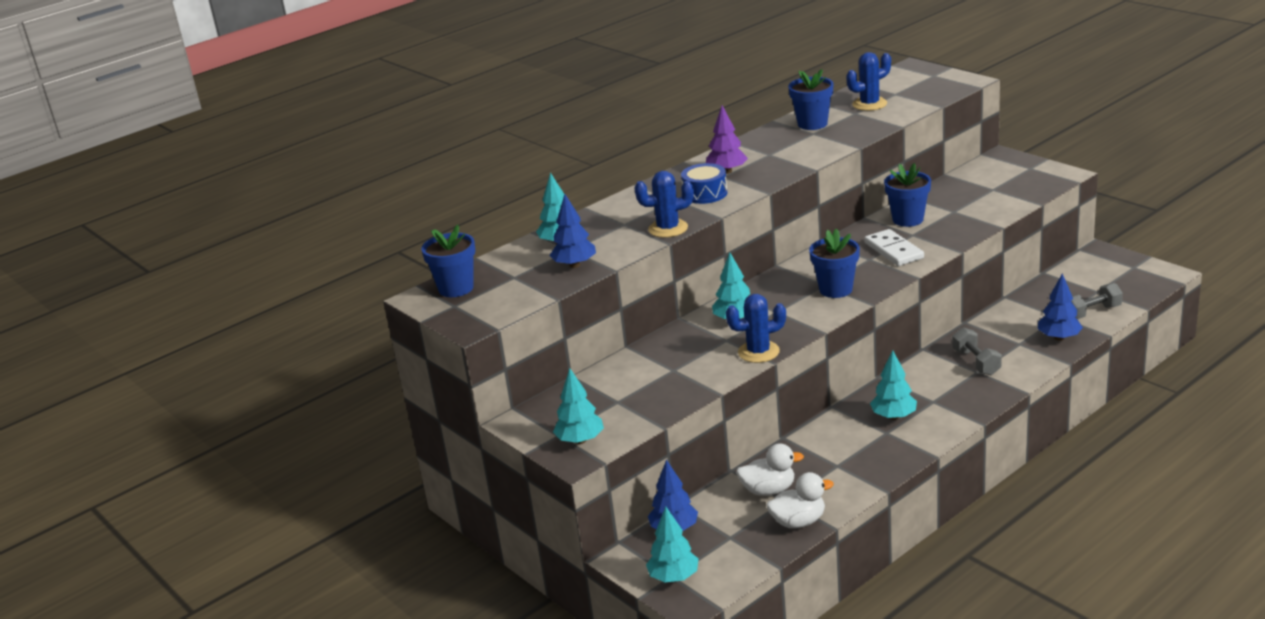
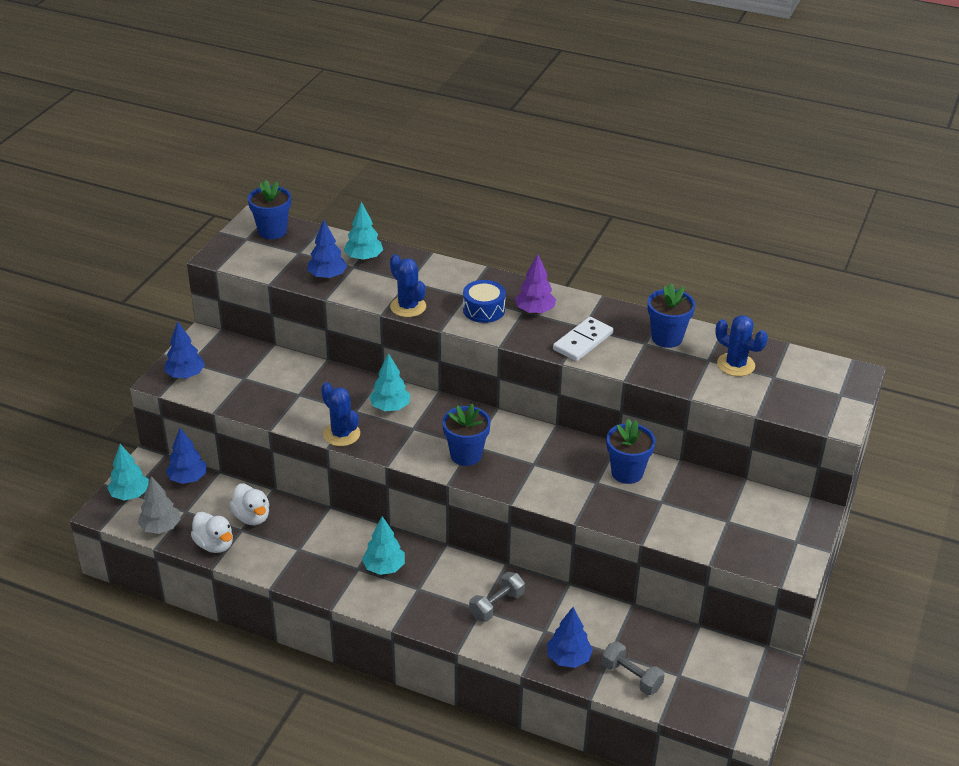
camera: 60 degrees right, 10 degrees up
(580, 440) = (186, 375): turquoise tree -> blue tree
(747, 559) = (160, 527): none -> grey tree
(893, 250) = (557, 476): white domino -> white domino (582, 341)

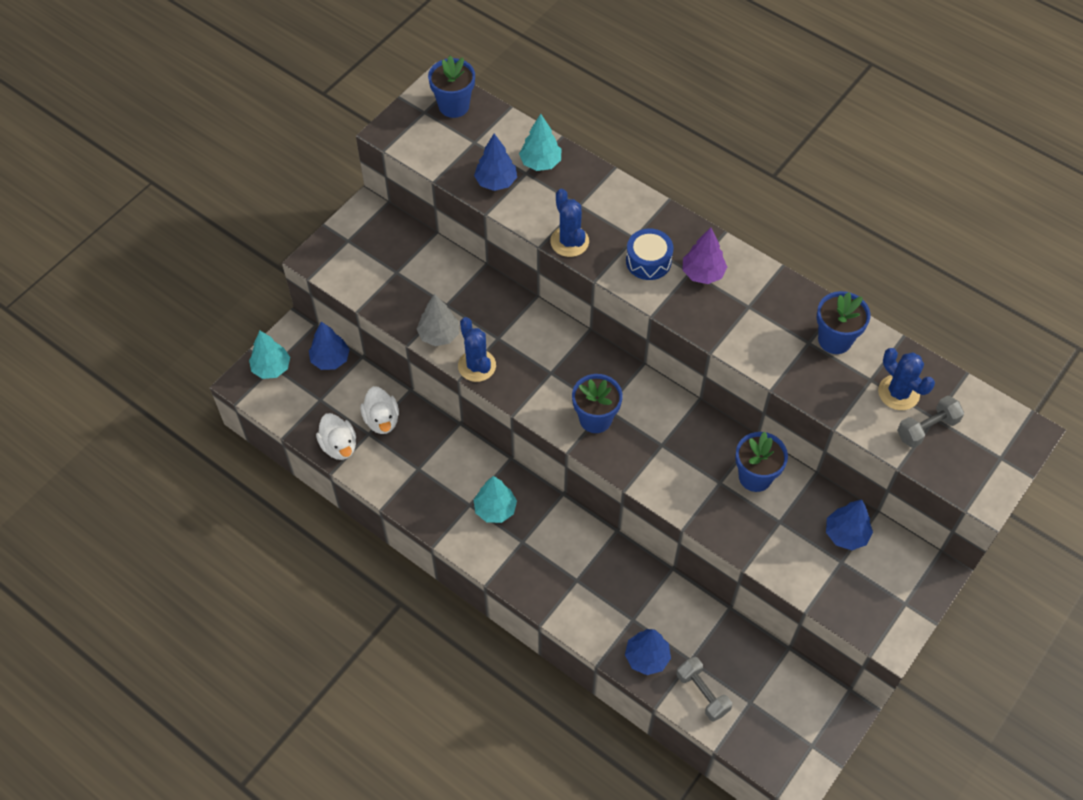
camera: 15 degrees right, 20 degrees up
(160, 527) = (292, 414): grey tree -> grey tree (439, 335)
(186, 375) = (339, 257): blue tree -> blue tree (846, 534)
(390, 407) = (534, 340): turquoise tree -> none
(496, 605) = (593, 579): grey dumbbell -> grey dumbbell (927, 428)
(582, 341) = (741, 327): white domino -> none

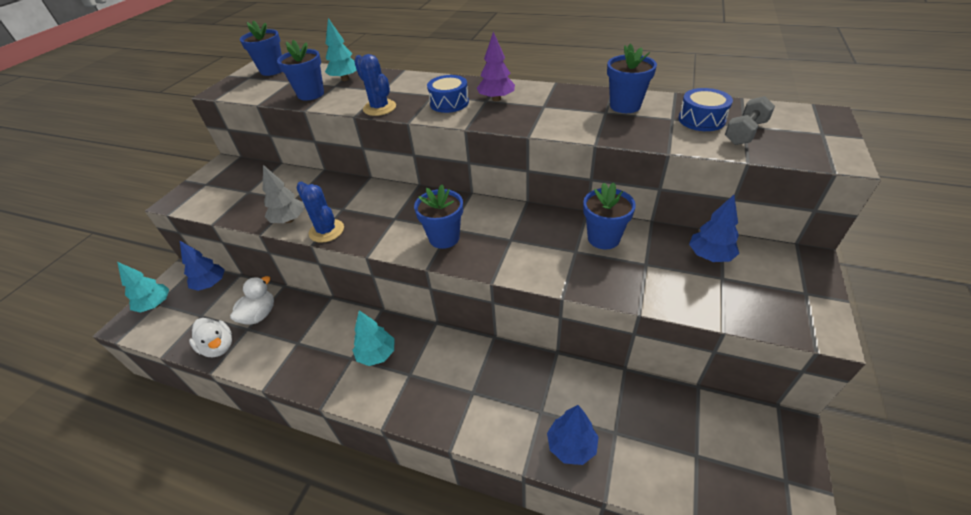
camera: 15 degrees left, 15 degrees down
(382, 420) = (259, 315): white duck -> white duck turned 120 degrees counterclockwise
(496, 182) = (311, 94): blue tree -> blue flower pot
(702, 693) = (645, 464): grey dumbbell -> none
(898, 393) = (701, 120): blue cactus -> blue drum

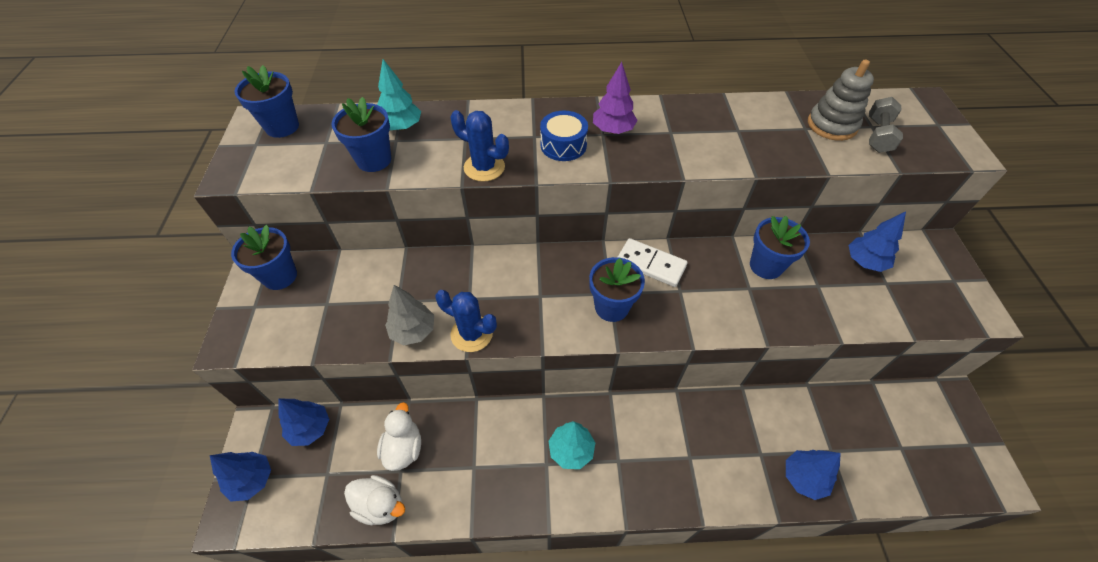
camera: 25 degrees left, 10 degrees up
(155, 305) = (252, 480): turquoise tree -> blue tree
(498, 216) = (650, 264): none -> white domino
(625, 106) = (751, 118): blue flower pot -> blue flower pot (280, 276)
(701, 120) = (832, 125): blue drum -> grey stacking toy

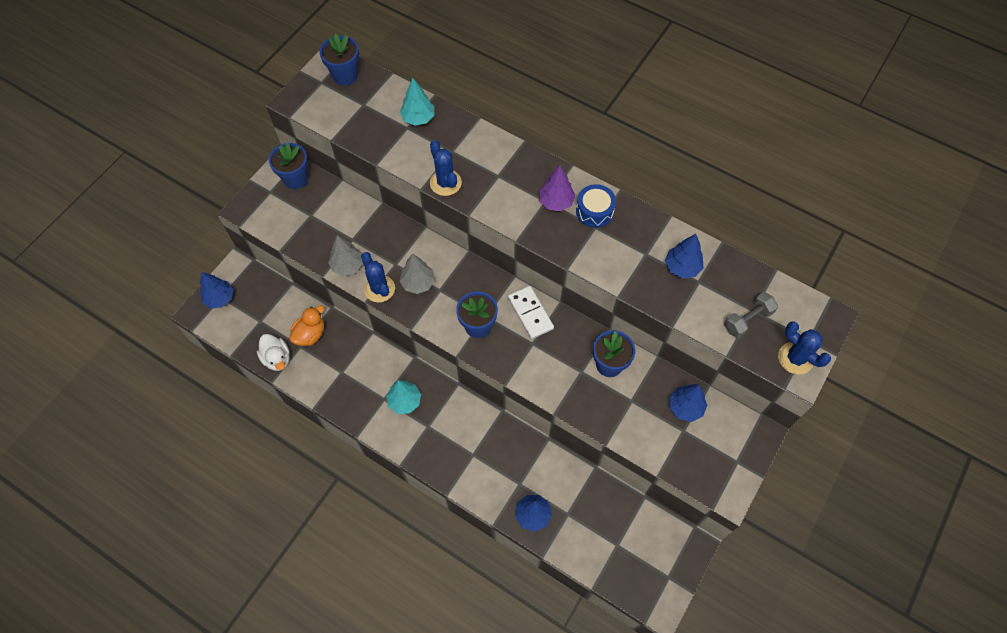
camera: 35 degrees right, 10 degrees up
(310, 429) = (266, 287): blue tree -> blue tree (682, 267)
(374, 160) = (383, 137): blue flower pot -> none
(404, 448) = (310, 334): white duck -> orange duck
(510, 302) = (418, 283): none -> grey tree
(563, 145) = (511, 194): blue drum -> blue drum (594, 211)
(832, 125) = (722, 291): grey stacking toy -> none
(948, 143) = (795, 358): none -> blue cactus

